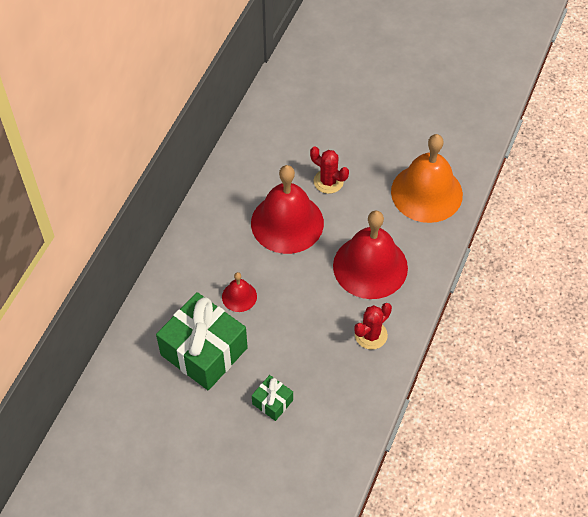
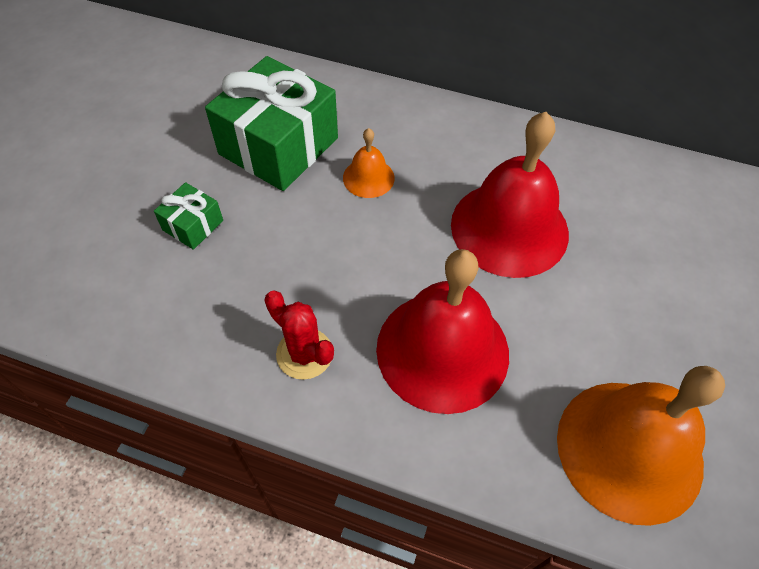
camera: 85 degrees right, 0 degrees up
(239, 296) = (368, 178): red bell -> orange bell
(328, 181) = (606, 281): red cactus -> none

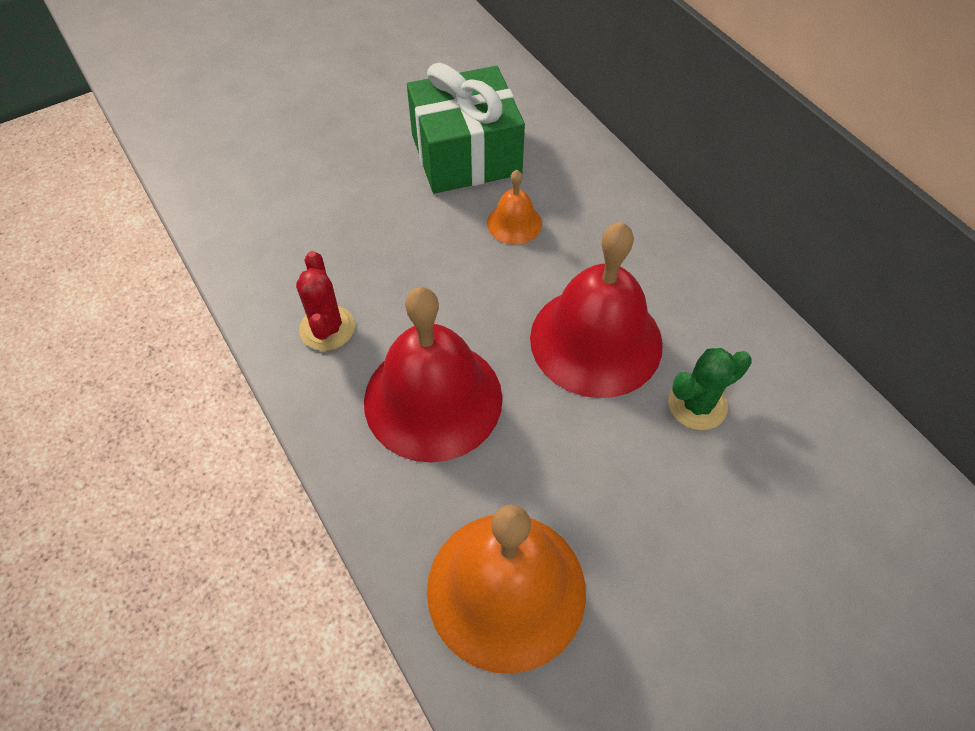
camera: 40 degrees right, 0 degrees up
(193, 225) = (341, 180): green gift -> none
(613, 229) = (697, 405): none -> green cactus

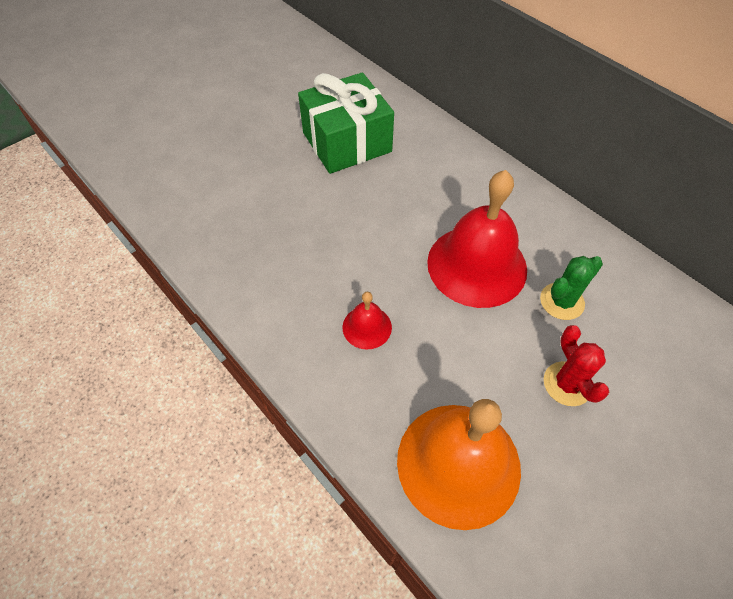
camera: 10 degrees left, 0 degrees up
(327, 328) = (272, 285): red cactus -> red cactus (567, 384)
(433, 399) = (367, 327): red bell -> red bell, size x0.46
(514, 223) = (395, 187): orange bell -> none

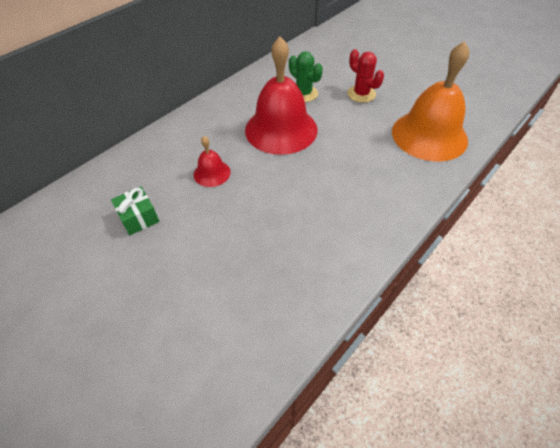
camera: 95 degrees left, 5 degrees down
(347, 142) = (139, 217): green gift -> green gift, size x0.46
(367, 327) = (348, 183): red bell -> red bell (212, 173)
(567, 384) = (361, 94): red cactus -> red cactus turned 75 degrees clockwise

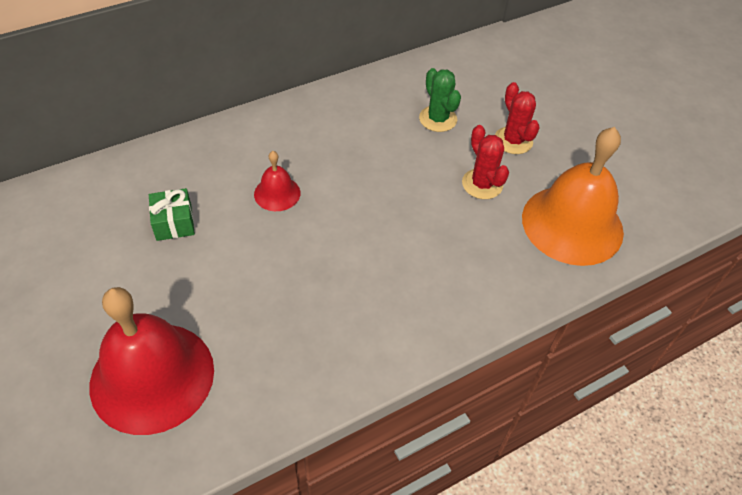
camera: 15 degrees right, 0 degrees up
(281, 129) = (385, 160): red bell -> red bell (152, 376)
(356, 126) = (482, 184): none -> red cactus

